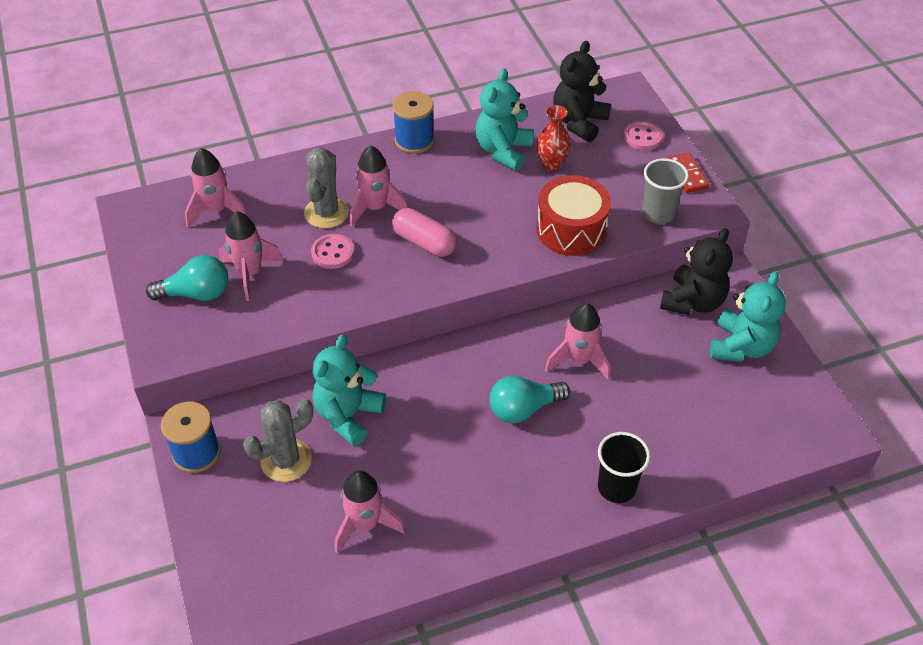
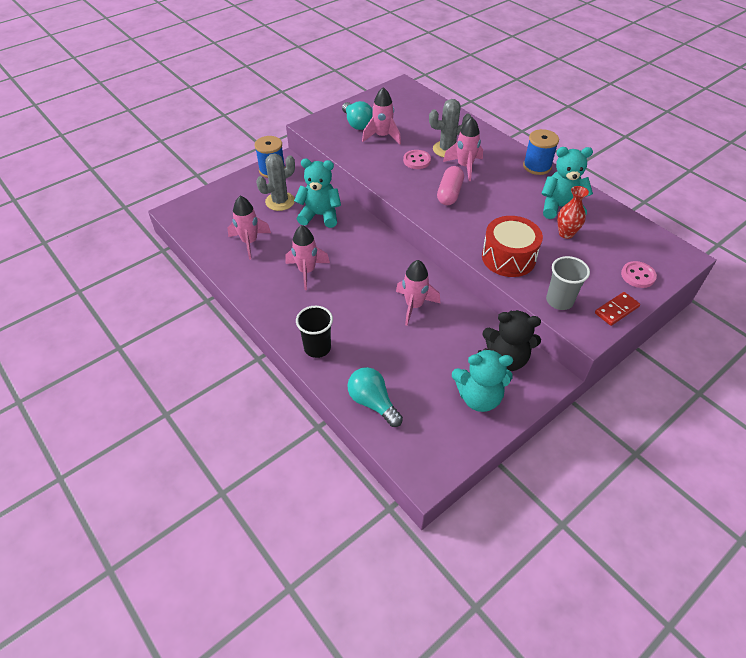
camera: 70 degrees right, 0 degrees up
(216, 211) = (421, 112): pink rocket -> pink rocket (307, 271)
(286, 460) = (280, 201): grey cactus -> grey cactus turned 75 degrees counterclockwise
(523, 409) = (360, 288): turquoise light bulb -> turquoise light bulb (373, 402)
(579, 122) = (623, 237): black teddy bear -> none

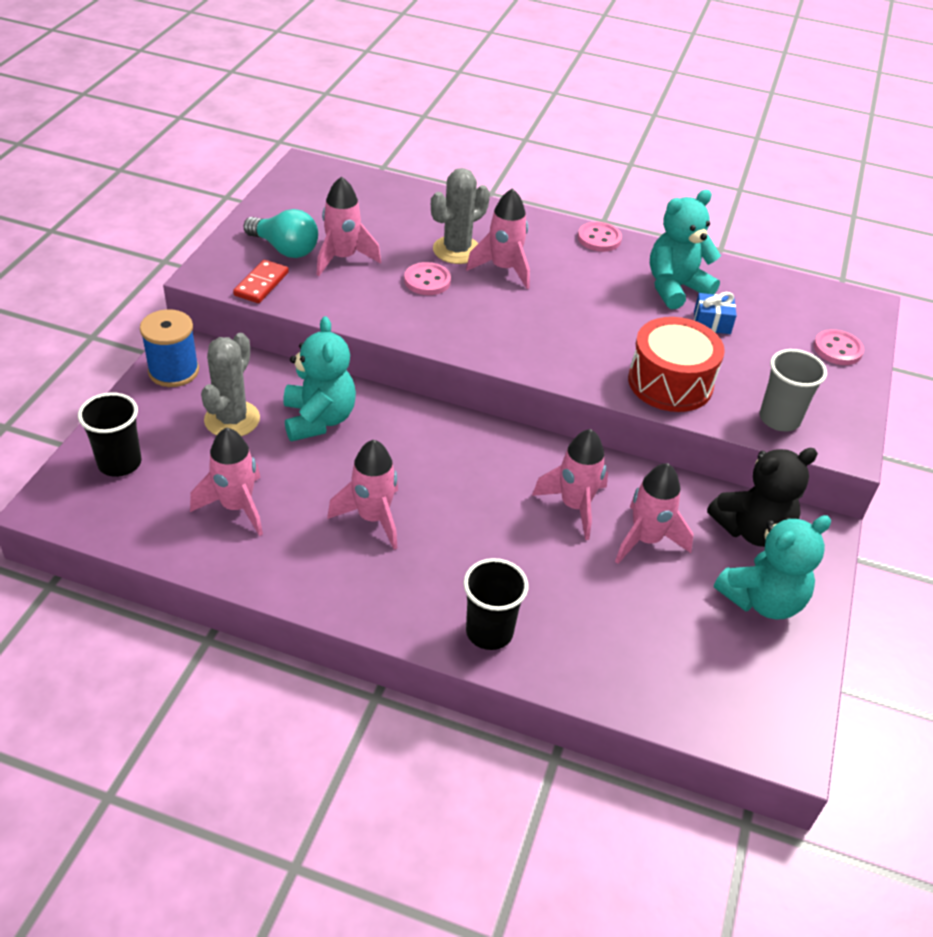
camera: 35 degrees left, 5 degrees down
(216, 204) = (119, 463): none -> black cup
(320, 215) = (319, 419): turquoise teddy bear -> turquoise teddy bear turned 105 degrees clockwise
(373, 402) = (635, 676): turquoise light bulb -> none
(439, 338) = (646, 540): none -> pink rocket
(449, 193) = (516, 316): pink capsule -> none
(537, 166) = (599, 238): blue spool -> pink button
(566, 233) = (712, 323): red vase -> blue gift
(616, 310) = (851, 404): red domino -> red domino (261, 284)

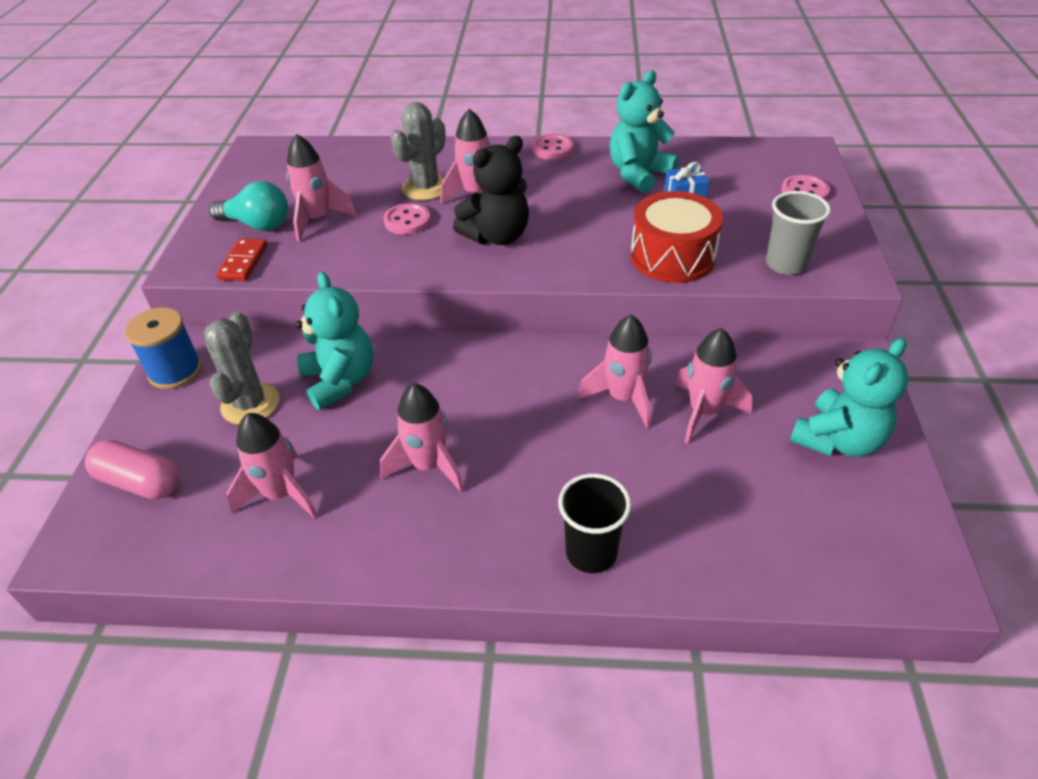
camera: 10 degrees left, 0 degrees up
(119, 463) = (140, 482): black cup -> pink capsule
(752, 530) = (796, 375): black teddy bear -> black teddy bear (497, 236)

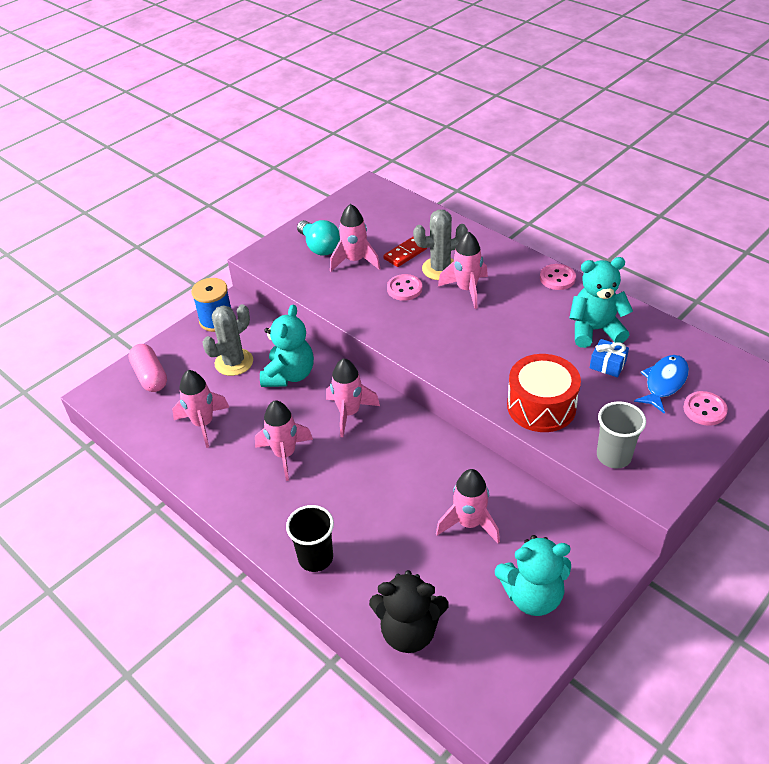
camera: 40 degrees right, 0 degrees up
(243, 262) = (289, 270): red domino -> red domino (405, 254)
(497, 236) = (446, 329): black teddy bear -> black teddy bear (409, 631)
(623, 398) = (431, 483): pink rocket -> pink rocket (349, 413)
(747, 187) = (664, 383): none -> blue fish

